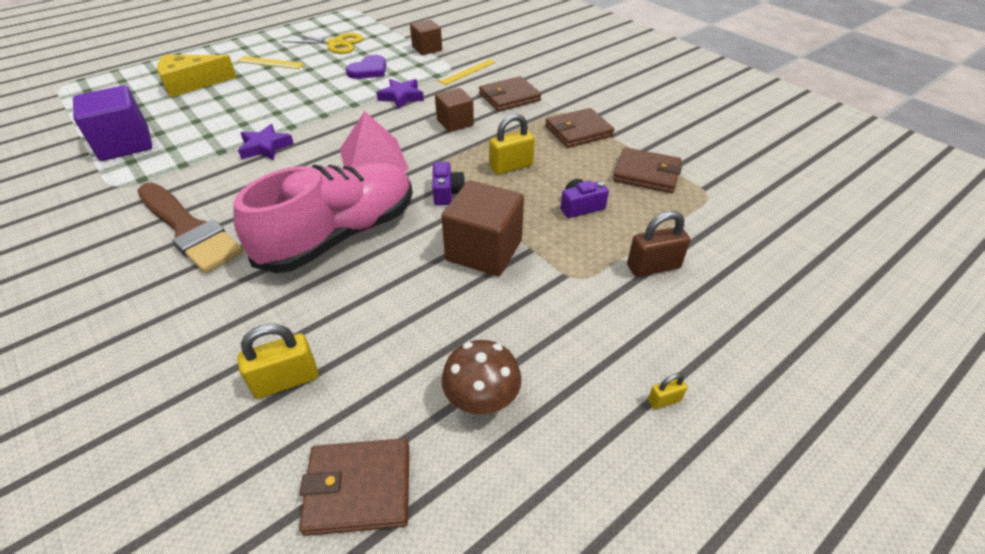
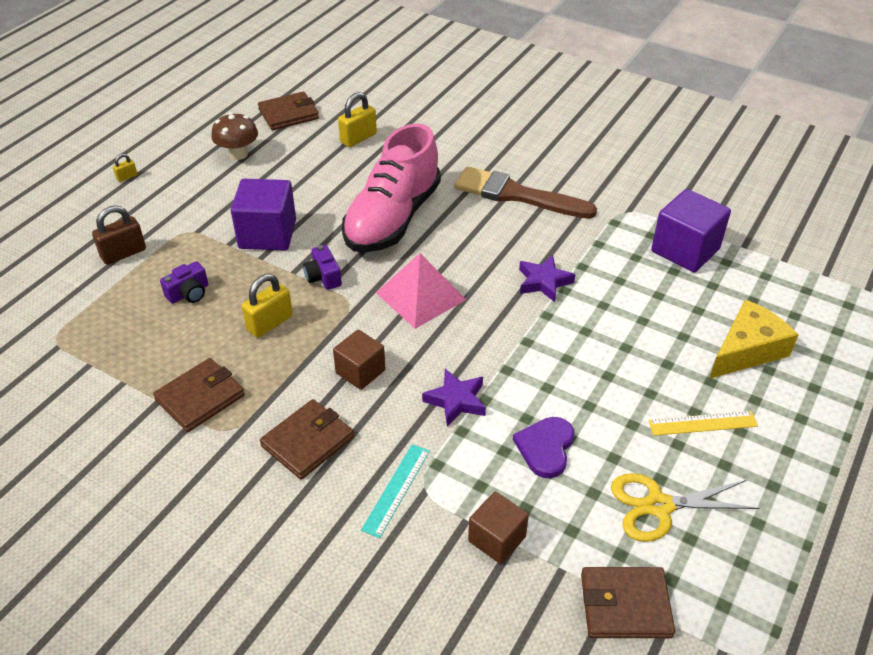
camera: 160 degrees right, 0 degrees up
(467, 71) = (396, 489): yellow ruler -> turquoise ruler
(484, 250) = (267, 234): brown cube -> purple cube
(646, 174) = (118, 350): brown wallet -> brown wallet (625, 605)

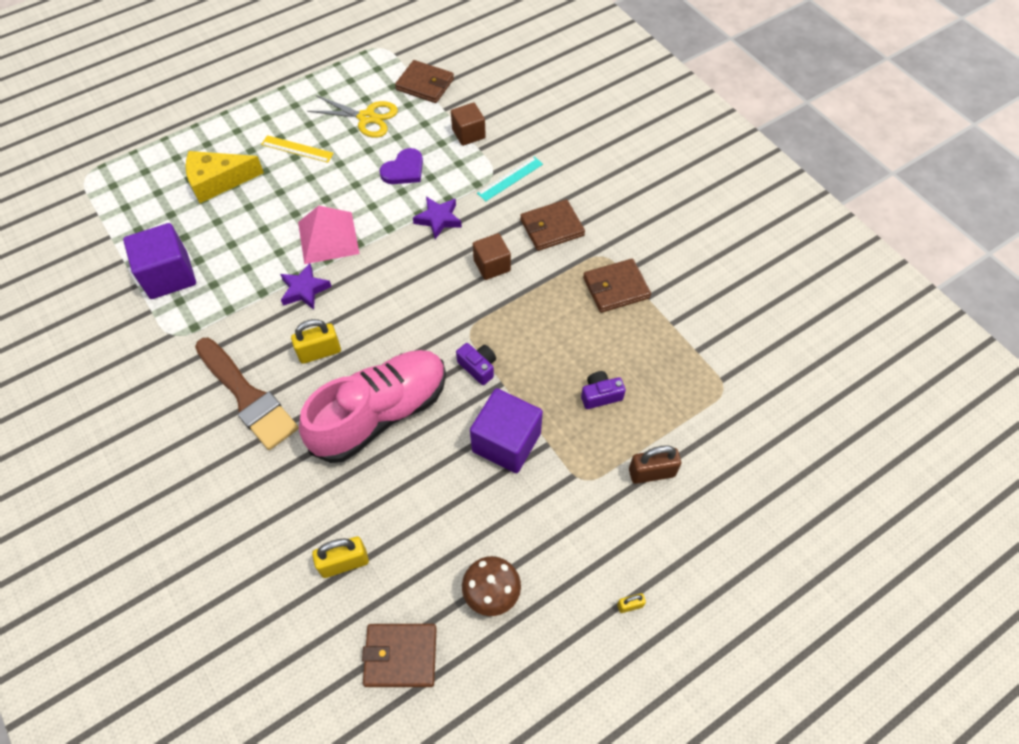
camera: 155 degrees left, 15 degrees up
(270, 323) = (542, 335): yellow padlock -> yellow padlock (319, 352)
(323, 277) = (478, 367): purple camera -> purple camera turned 45 degrees counterclockwise
(420, 296) = (409, 315): pink pyramid -> pink pyramid (328, 237)

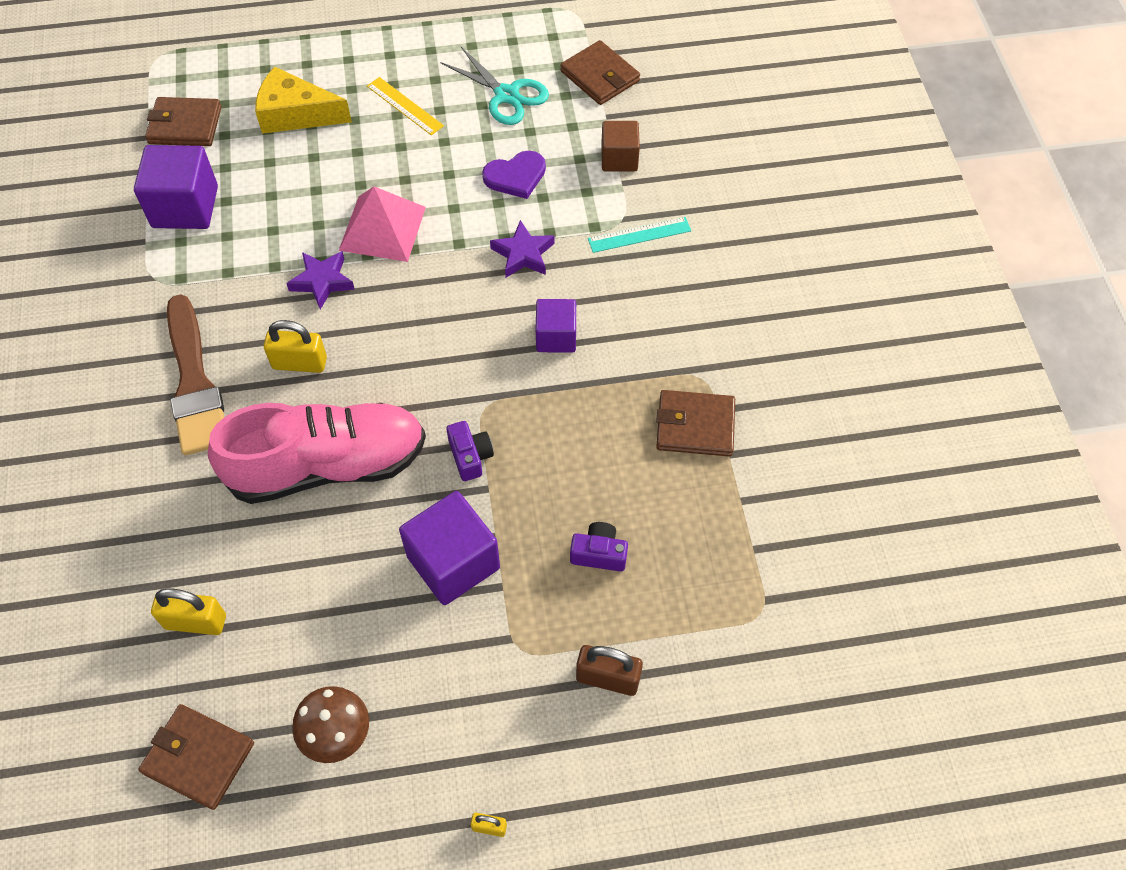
camera: 25 degrees right, 0 degrees up
(366, 118) = (506, 95): yellow scissors -> turquoise scissors
(492, 265) = (556, 337): brown cube -> purple cube
(552, 227) = (657, 317): brown wallet -> brown wallet (185, 125)

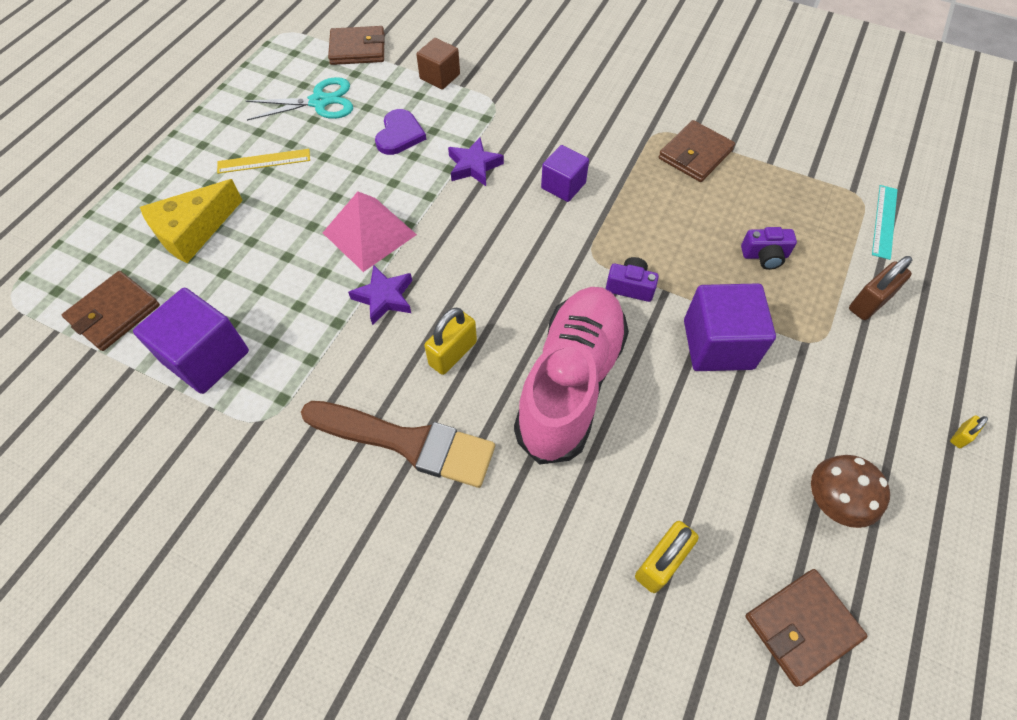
camera: 55 degrees left, 0 degrees up
(599, 553) = (764, 256): purple camera -> purple camera turned 135 degrees counterclockwise
(639, 235) = (515, 100): turquoise ruler -> turquoise ruler (884, 221)

